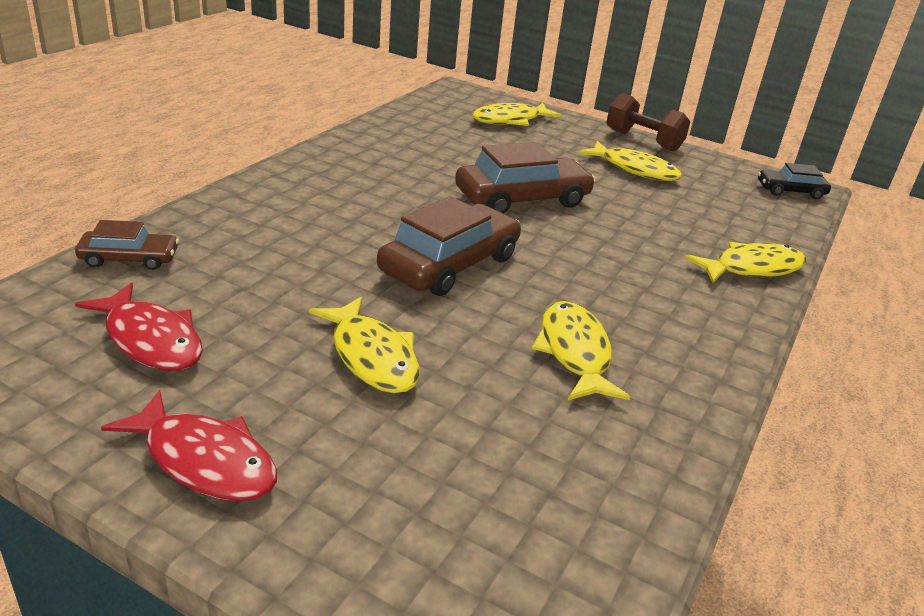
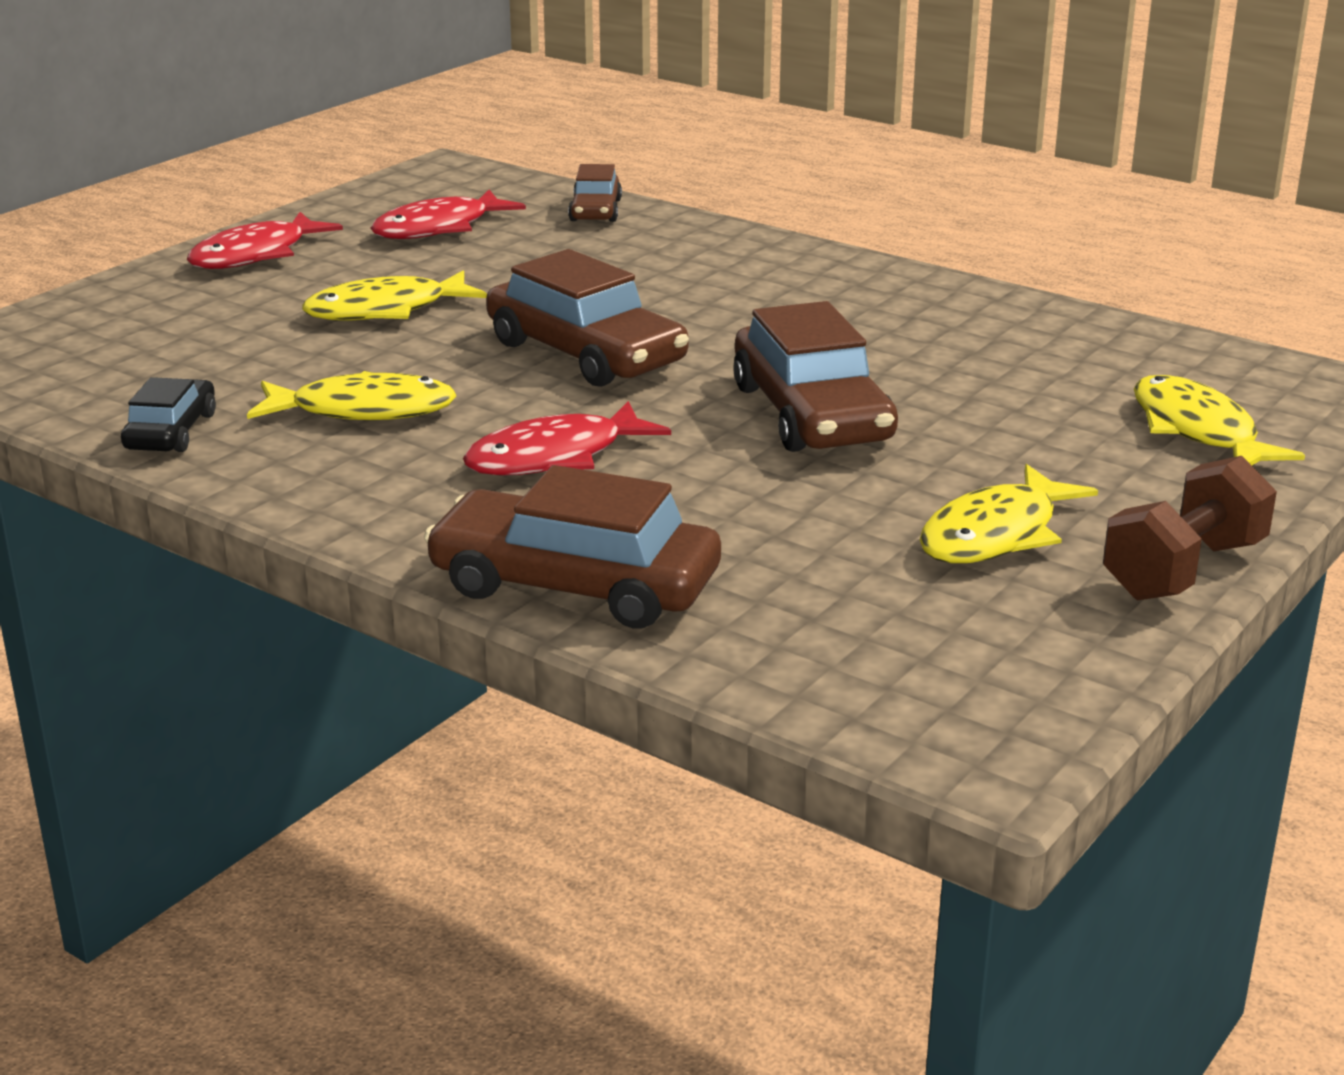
camera: 100 degrees right, 5 degrees down
(612, 275) = (555, 457): none -> red fish
(752, 268) = (575, 584): yellow fish -> brown car
(790, 191) = (960, 723): black car -> black car (171, 431)

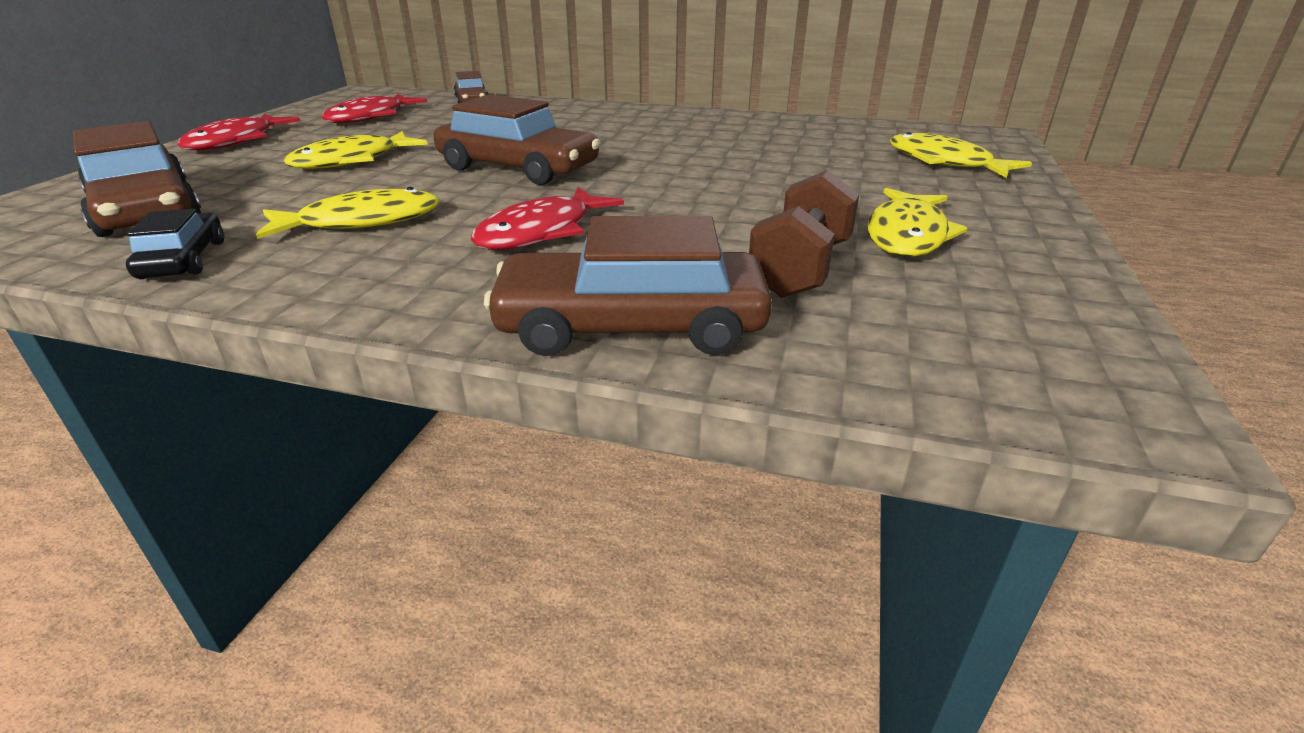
camera: 20 degrees left, 5 degrees up
(811, 414) = (704, 182): brown car -> brown car (146, 209)
(1184, 570) = (1051, 237): brown dumbbell -> brown dumbbell (800, 269)

